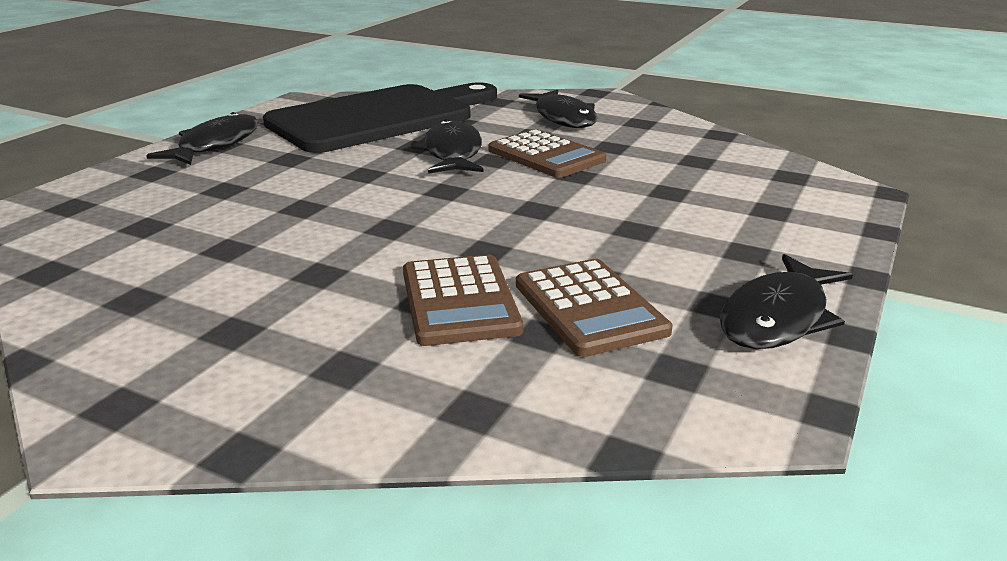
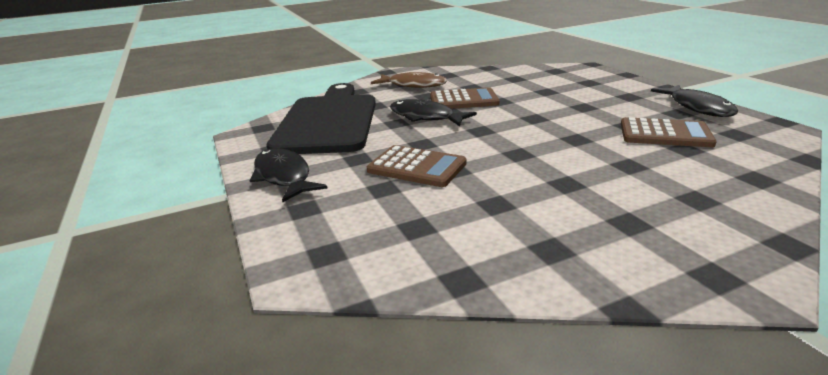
camera: 50 degrees left, 0 degrees up
(460, 301) = (635, 157): brown calculator -> brown calculator (417, 167)
(563, 118) = (413, 85): black fish -> brown fish

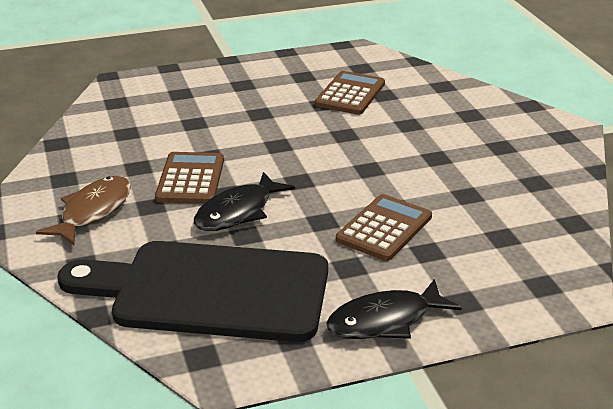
camera: 85 degrees left, 5 degrees up
(698, 107) = (294, 64): black fish -> none

